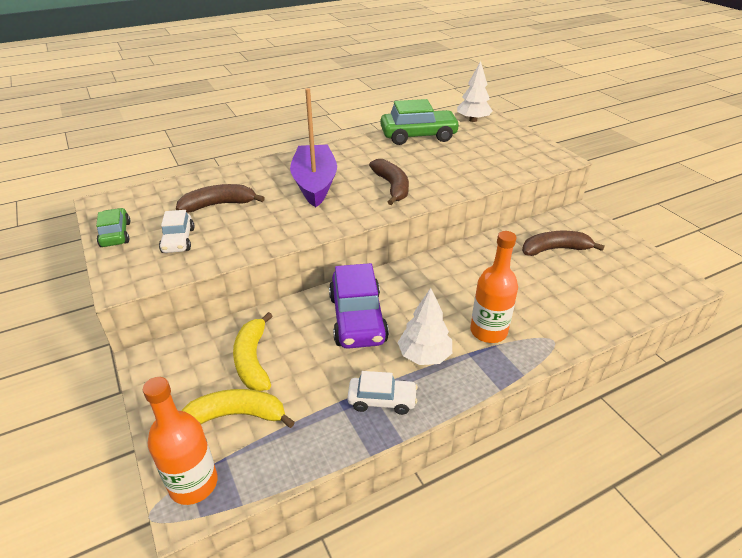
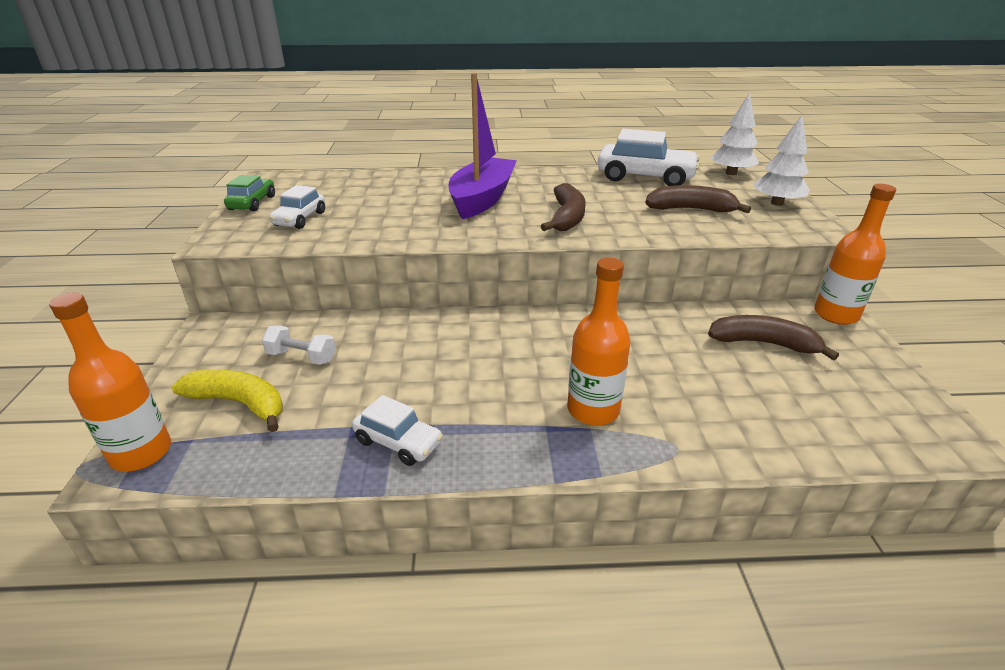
camera: 25 degrees right, 5 degrees down
(219, 205) = (368, 198): brown banana -> brown banana (691, 209)
(253, 360) = (302, 357): yellow banana -> white dumbbell
(357, 319) = (444, 350): purple car -> none
(418, 136) = (645, 177): green car -> white car
(424, 355) = (488, 411): white tree -> white tree (777, 203)
(582, 215) = (836, 314): none -> orange bottle

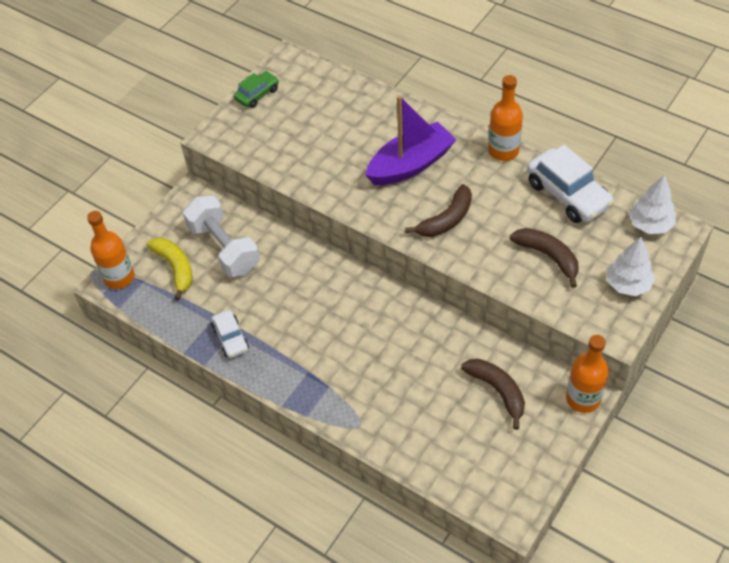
camera: 40 degrees right, 20 degrees up
(300, 219) = (273, 132): white car -> none
(302, 357) = (224, 248): white dumbbell -> white dumbbell, size x2.01
(593, 410) = (341, 376): orange bottle -> orange bottle (503, 151)

